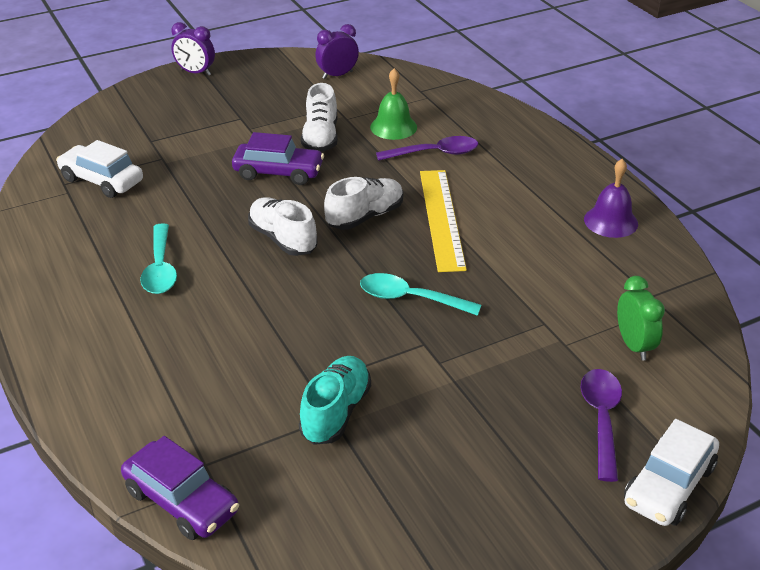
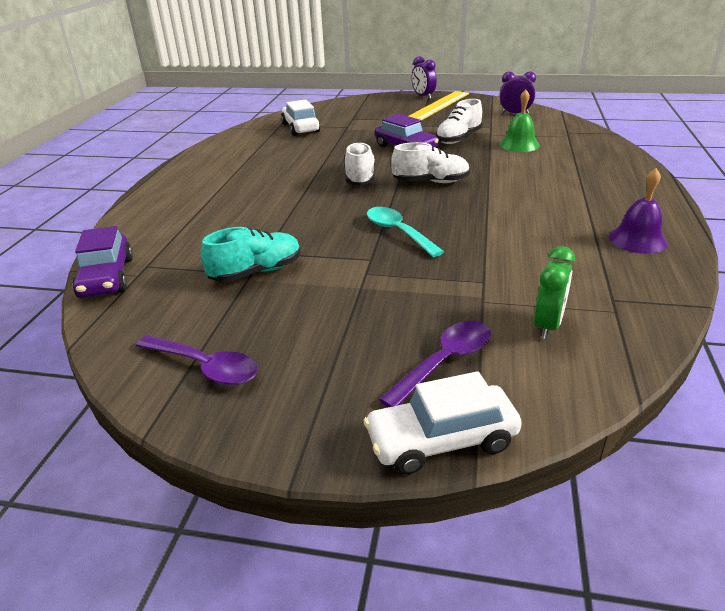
camera: 40 degrees right, 5 degrees down
(160, 268) = (270, 171): turquoise spoon -> none
(434, 153) = (531, 164): purple spoon -> purple spoon (205, 367)
(441, 218) = (486, 198): yellow ruler -> yellow ruler (438, 105)

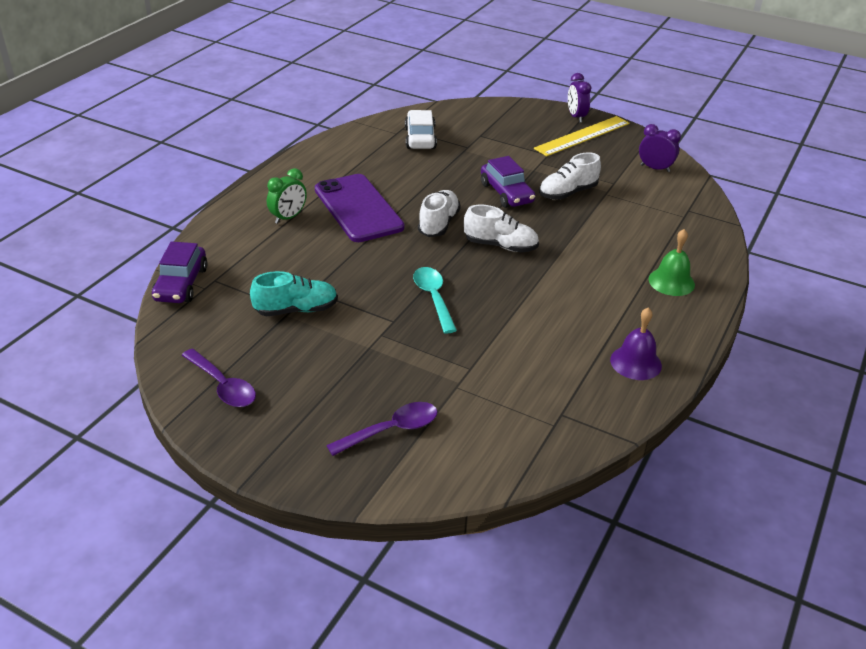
camera: 15 degrees right, 5 degrees up
(273, 181) = (358, 208): none -> purple phone
(441, 440) = (351, 486): white car -> none
(519, 145) = (623, 216): green bell -> green bell (671, 281)
(548, 325) = (490, 422): green clock -> green clock (288, 217)

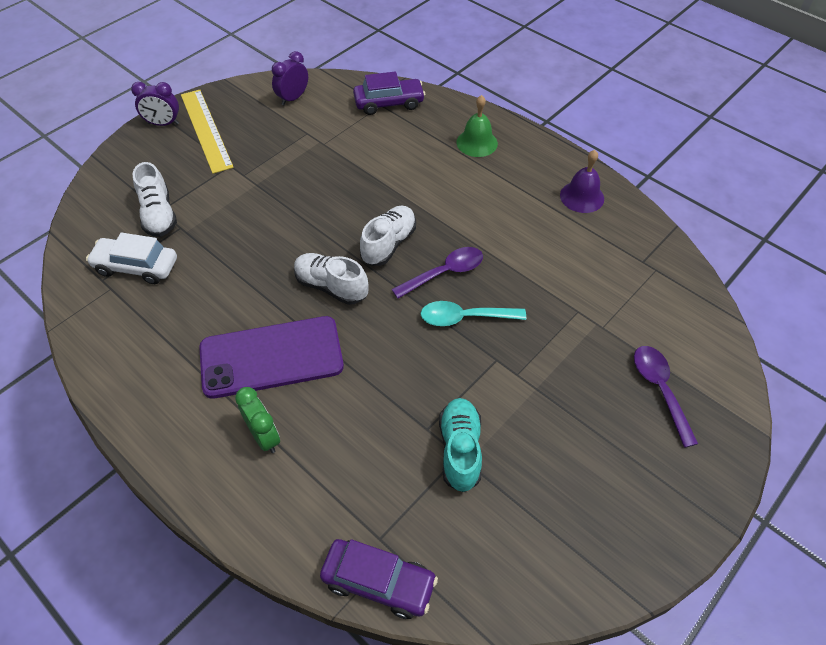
camera: 75 degrees left, 15 degrees up
(223, 386) = (585, 541): purple spoon -> purple spoon (444, 273)
(506, 193) = (293, 216): purple car -> purple car (389, 103)
(567, 193) = (311, 170): white shoe -> white shoe (159, 215)

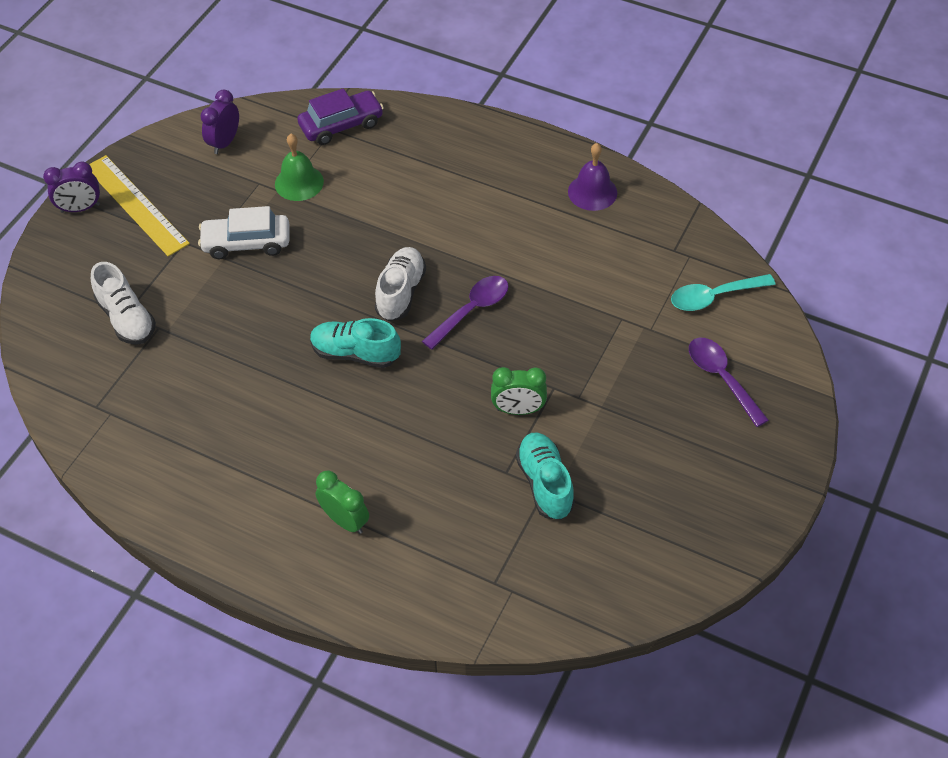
camera: 15 degrees left, 0 degrees up
(136, 267) = (129, 383): white car -> white car (246, 243)
(271, 357) = (320, 442): purple phone -> none
(331, 286) = (355, 353): white shoe -> turquoise shoe
(379, 582) = (507, 619): purple car -> none
(457, 372) = (518, 410): none -> green clock
(465, 317) = (508, 353): turquoise spoon -> turquoise spoon (714, 297)
(477, 143) = (459, 153): green bell -> green bell (299, 182)

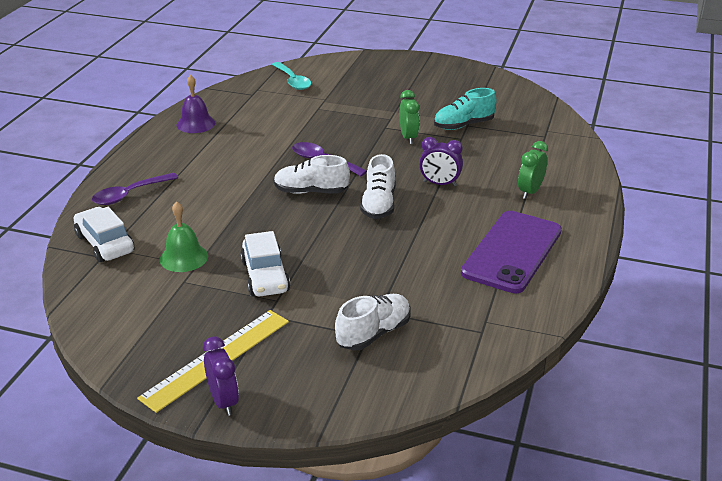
camera: 100 degrees left, 20 degrees down
(220, 467) = (512, 252): none -> purple phone
(224, 142) = (122, 312): purple clock -> purple clock (439, 184)
(341, 125) = (105, 243): purple car -> white car
(355, 353) = (378, 205): turquoise shoe -> white shoe
(721, 378) = (359, 77): purple spoon -> purple spoon (130, 194)

